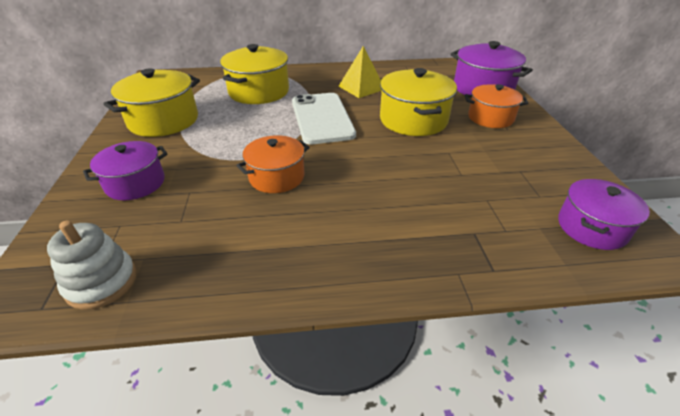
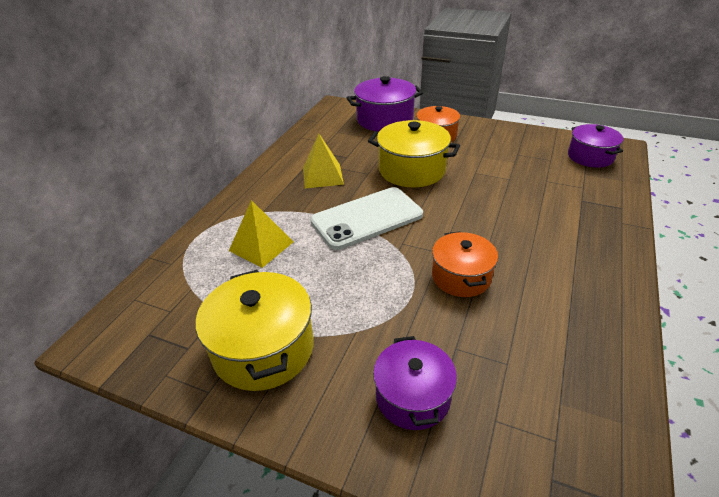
camera: 60 degrees left, 0 degrees up
(101, 282) = (590, 443): white stacking toy -> none
(259, 92) = (261, 246): yellow pot -> yellow pyramid
(322, 118) = (367, 218): white phone -> white phone turned 45 degrees counterclockwise

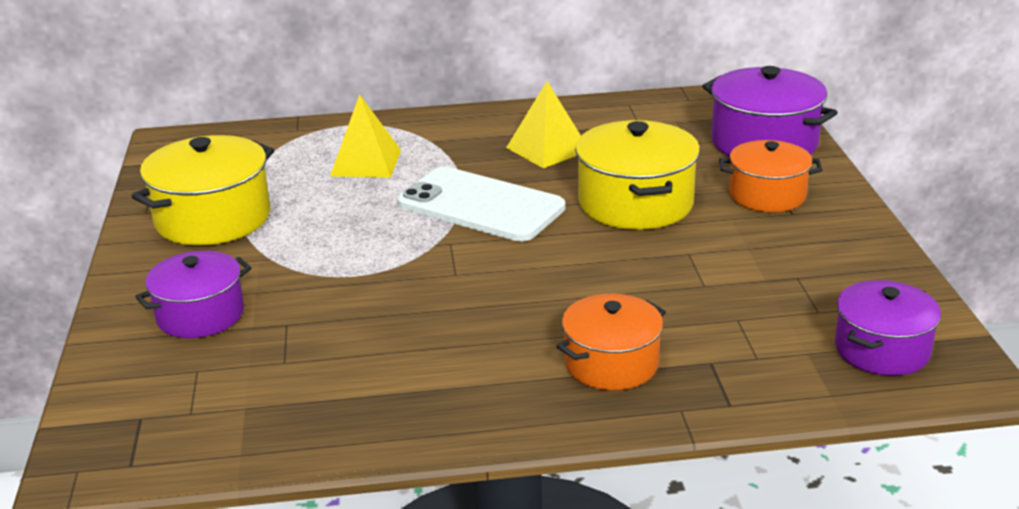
camera: 60 degrees right, 10 degrees down
(461, 277) = (416, 299): orange pot -> orange pot (611, 363)

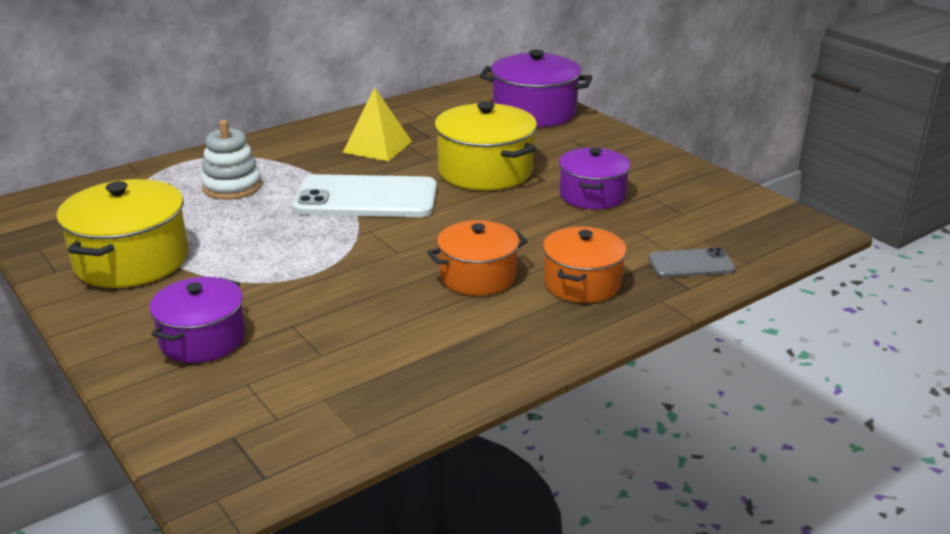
camera: 30 degrees left, 0 degrees up
(366, 163) = (232, 187): yellow pyramid -> white stacking toy
(762, 377) = (691, 264): none -> grey phone
(767, 195) = (572, 146): orange pot -> orange pot (478, 276)
(882, 350) = (746, 226): purple pot -> purple pot (592, 195)

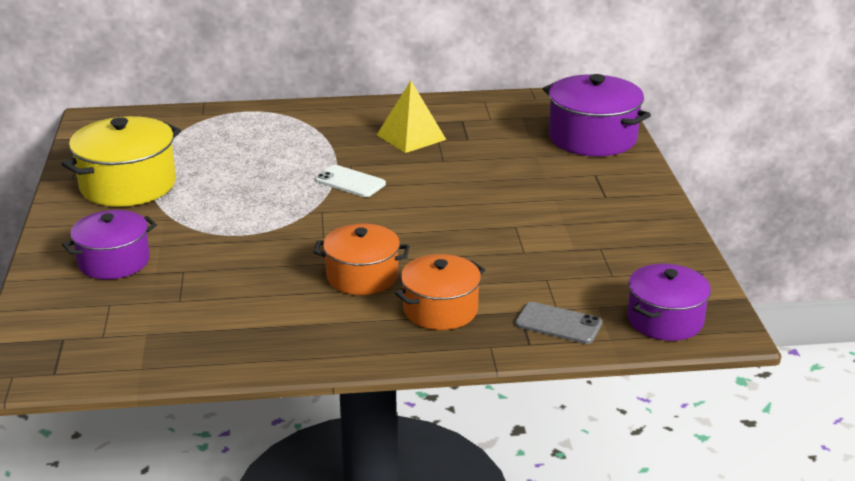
camera: 30 degrees right, 0 degrees up
(232, 187) = (258, 143): white stacking toy -> none
(366, 198) = (350, 182): white phone -> white phone, size x0.51
(485, 171) = (478, 184): yellow pot -> none
(592, 195) = (547, 234): purple pot -> purple pot (665, 320)

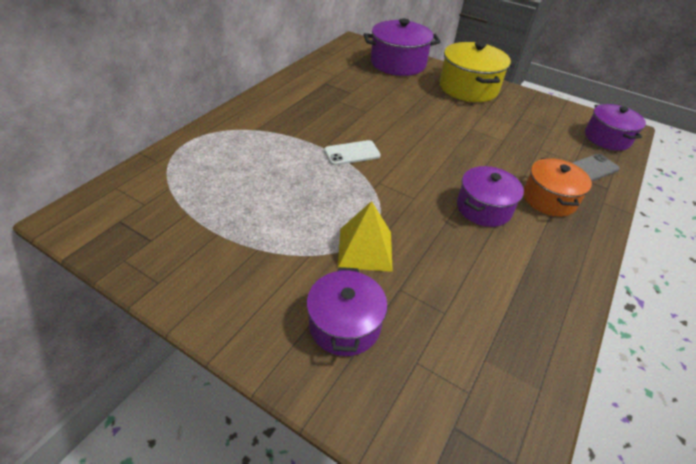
camera: 55 degrees left, 15 degrees up
(128, 185) = (219, 254): yellow pot -> yellow pot (468, 88)
(362, 276) = (483, 208): orange pot -> purple pot
(411, 137) = (322, 106): yellow pyramid -> yellow pyramid (365, 249)

